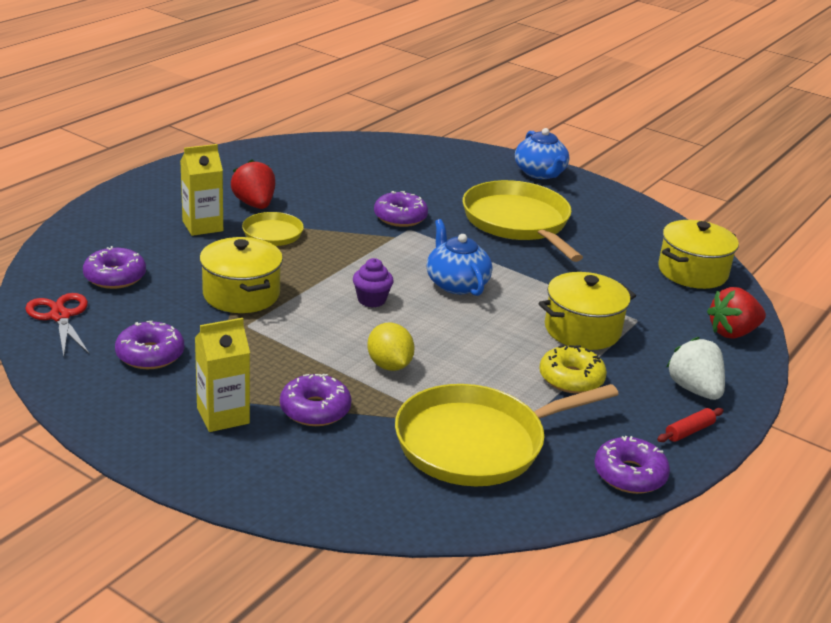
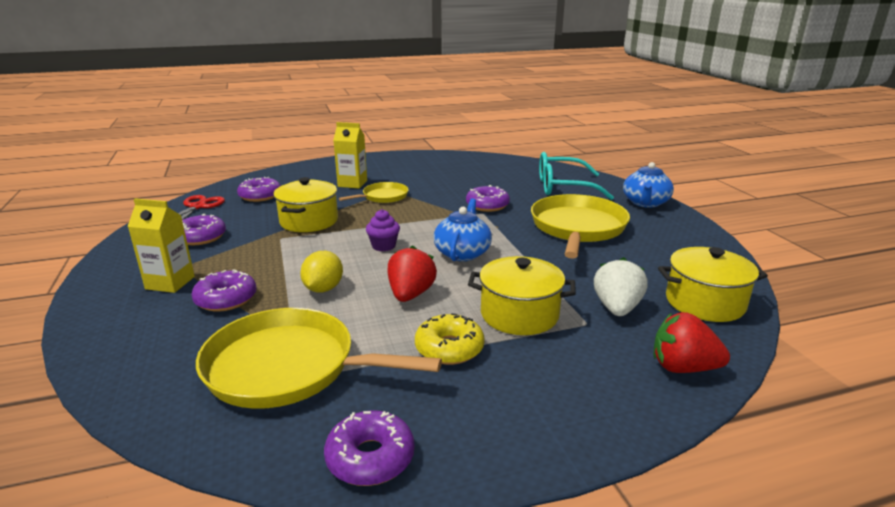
camera: 40 degrees right, 5 degrees down
(254, 204) = (402, 180): red strawberry -> red strawberry (410, 294)
(442, 171) = (563, 187): none -> turquoise glasses
(689, 431) = (497, 443): red rolling pin -> none
(694, 389) = (562, 405): white strawberry -> white strawberry (617, 308)

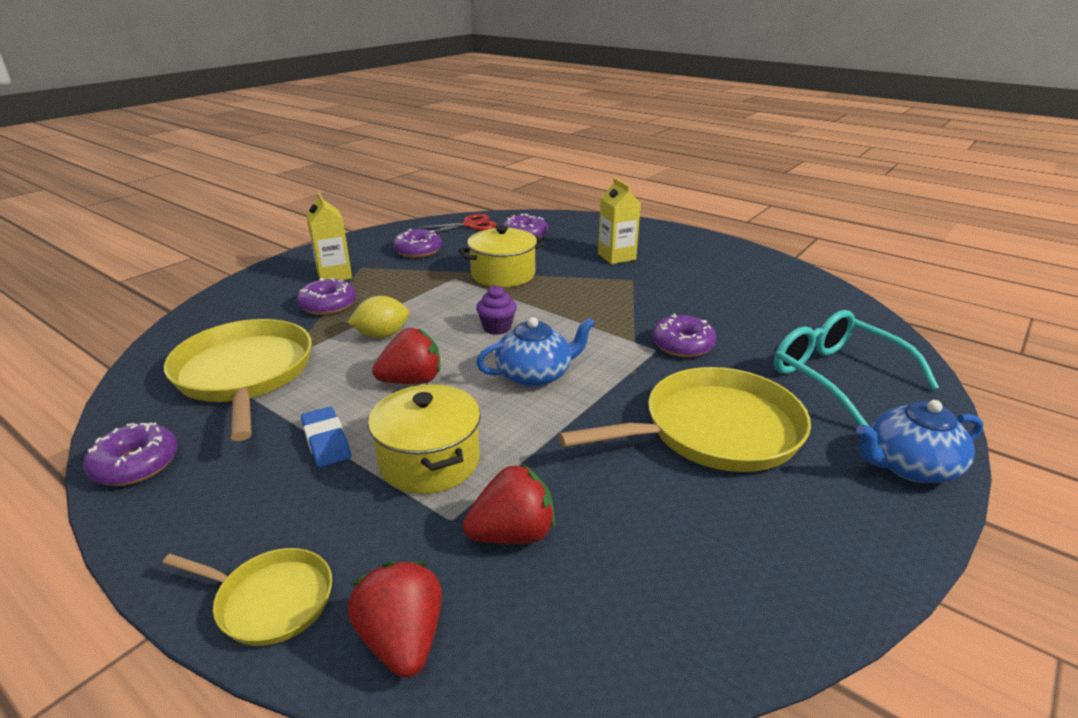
camera: 55 degrees right, 5 degrees up
(383, 197) = (610, 282): yellow pan -> yellow pan (270, 600)
(449, 348) = (326, 441): yellow donut -> blue eraser
(617, 308) = (513, 534): white strawberry -> red strawberry
(704, 302) = (614, 623): yellow pot -> none

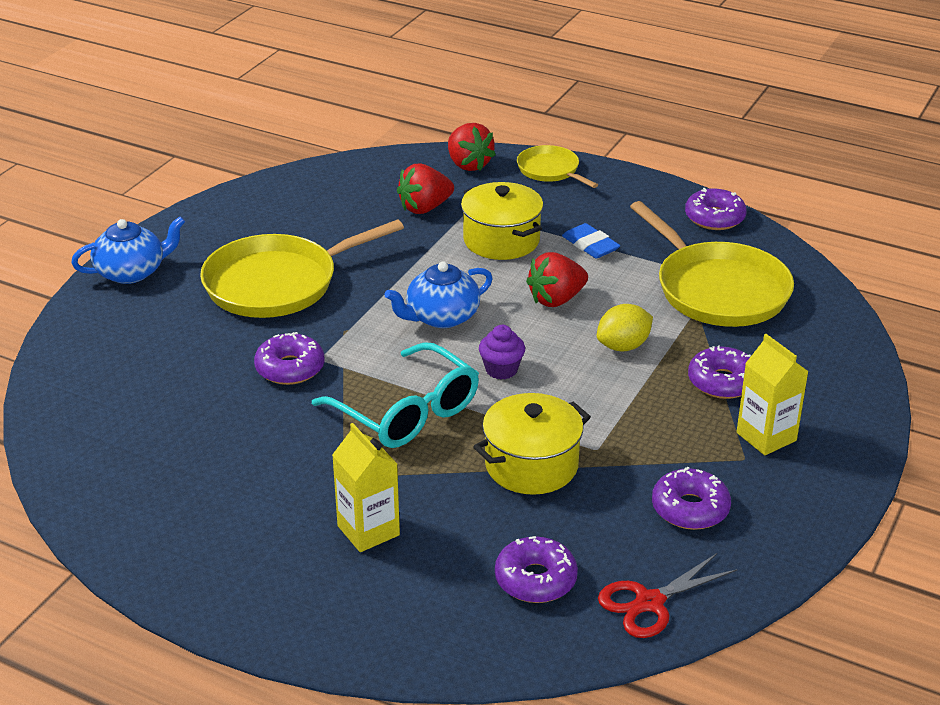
camera: 170 degrees right, 5 degrees up
(270, 600) = (550, 170): yellow pan -> yellow pan turned 45 degrees clockwise
(836, 376) = (141, 346): turquoise glasses -> turquoise glasses (407, 412)

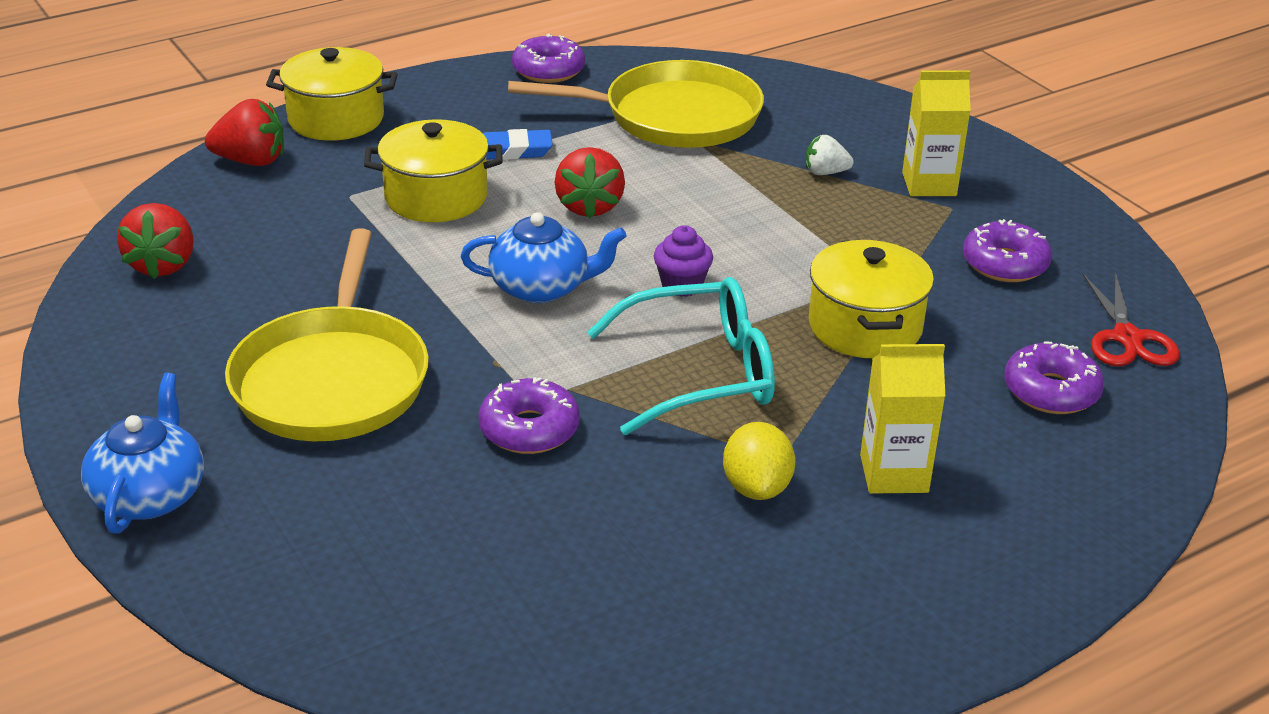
camera: 60 degrees left, 0 degrees up
(425, 208) = (304, 220): red strawberry -> red strawberry (163, 265)
(441, 317) = (541, 287): blue teapot -> blue teapot turned 90 degrees counterclockwise
(550, 170) = (336, 119): yellow pan -> yellow pot
(623, 346) = (714, 200): yellow lemon -> yellow lemon (757, 487)
(722, 382) = (825, 172): purple donut -> white strawberry

